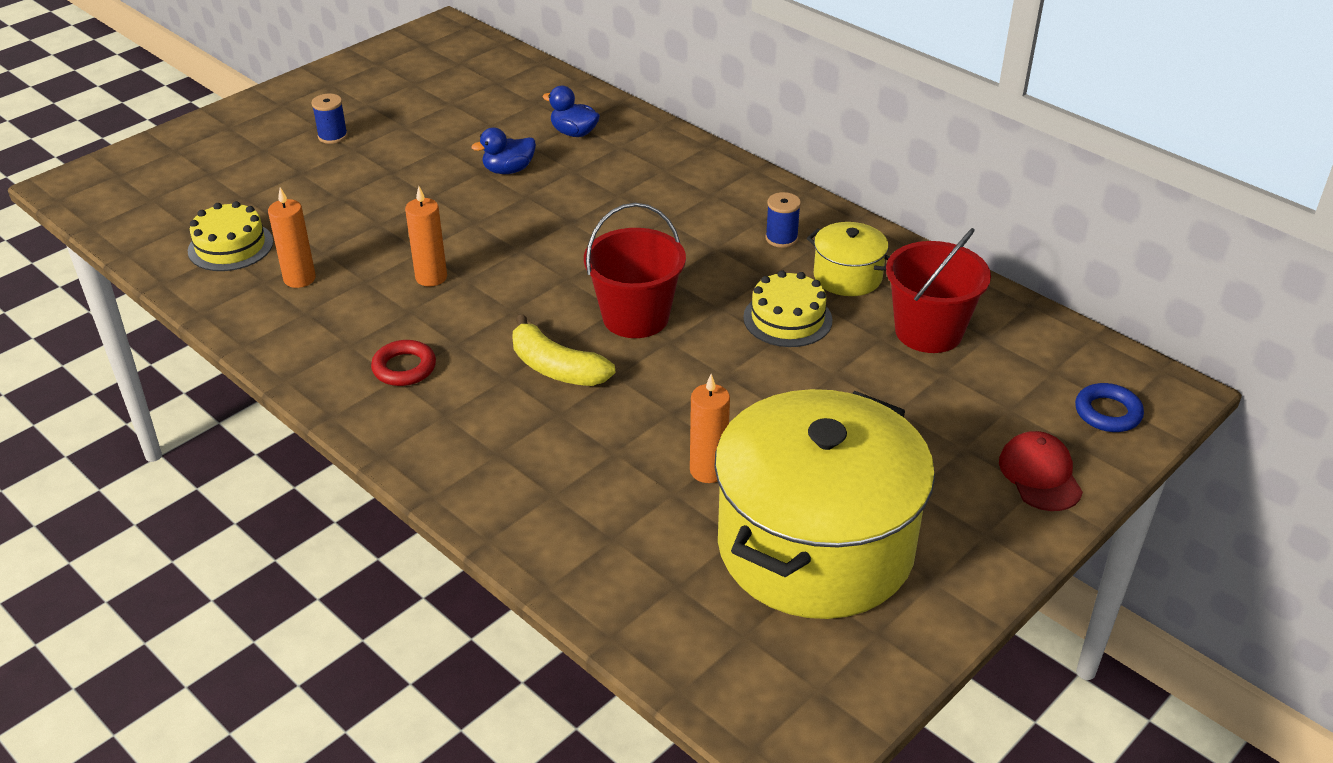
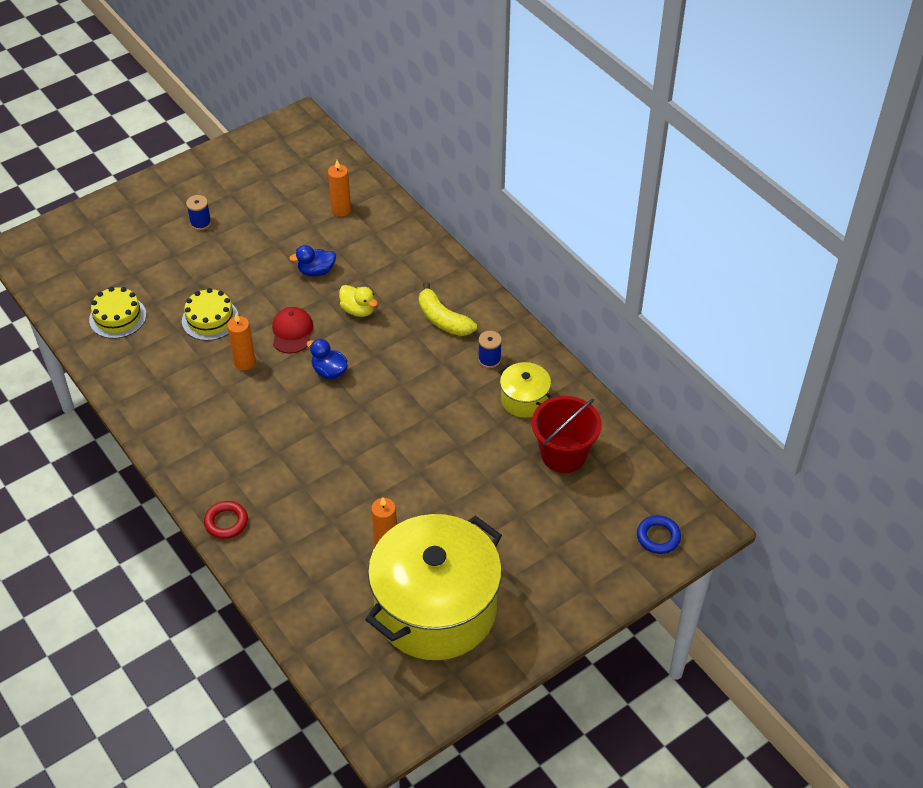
camera: 10 degrees right, 10 degrees up
(299, 279) = (158, 352): orange candle -> orange candle (341, 210)
(404, 368) = (213, 436): red ring -> red ring (226, 522)
(556, 368) = (310, 450): yellow banana -> yellow banana (443, 319)
(574, 133) = (370, 241): blue duck -> blue duck (329, 371)
(579, 204) = (358, 310): none -> yellow duck
(635, 317) = (372, 415): red bucket -> none
(787, 319) = (472, 430): yellow cake -> yellow cake (210, 319)
(1040, 475) = (595, 578): red cap -> red cap (292, 332)

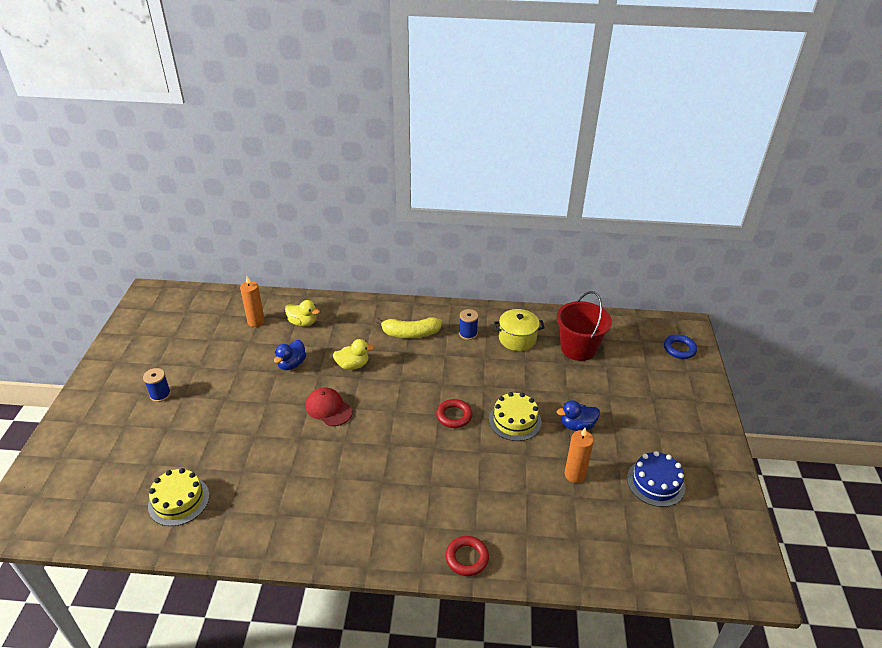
camera: 50 degrees left, 10 degrees down
(210, 319) = (257, 445): yellow cake -> yellow cake (515, 420)
(244, 362) = (324, 451): orange candle -> none
(329, 371) = (388, 411): blue duck -> blue duck (577, 425)
(370, 418) = (454, 416): none -> red ring
(374, 239) = (303, 322): none -> yellow duck
(436, 608) = (655, 482): yellow pot -> blue cake

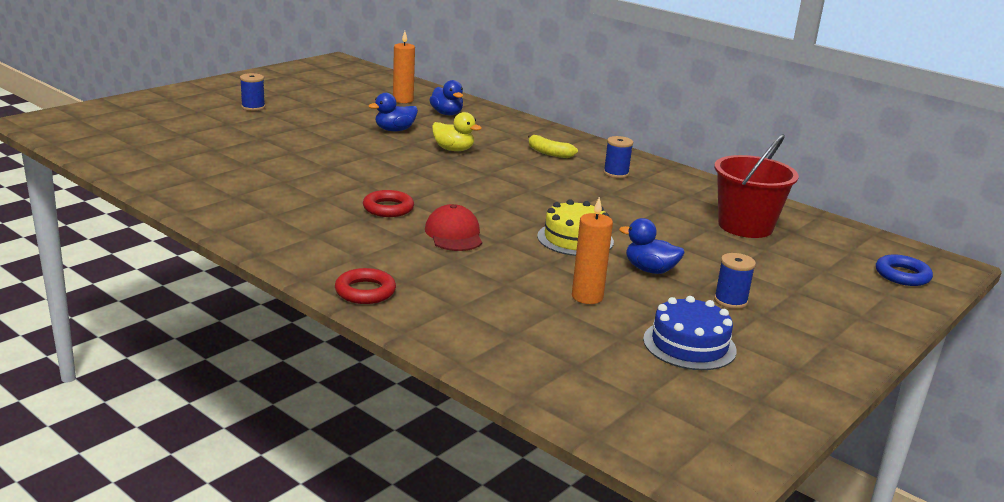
camera: 35 degrees right, 15 degrees down
(179, 500) = (170, 158): yellow cake -> none
(303, 322) = (447, 114): yellow duck -> blue duck
(329, 408) = (385, 163): red cap -> red cap (454, 234)
(410, 333) = (549, 153): yellow banana -> yellow banana, size x0.66
(454, 416) = (508, 211): red ring -> red ring (388, 208)
(517, 339) = (673, 195): yellow pot -> none
(636, 428) = (730, 301): none -> blue spool

